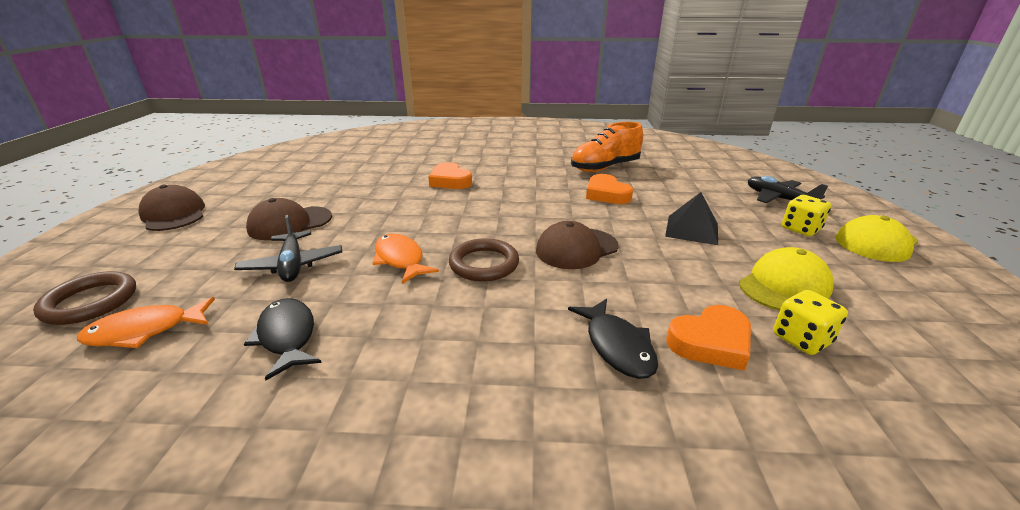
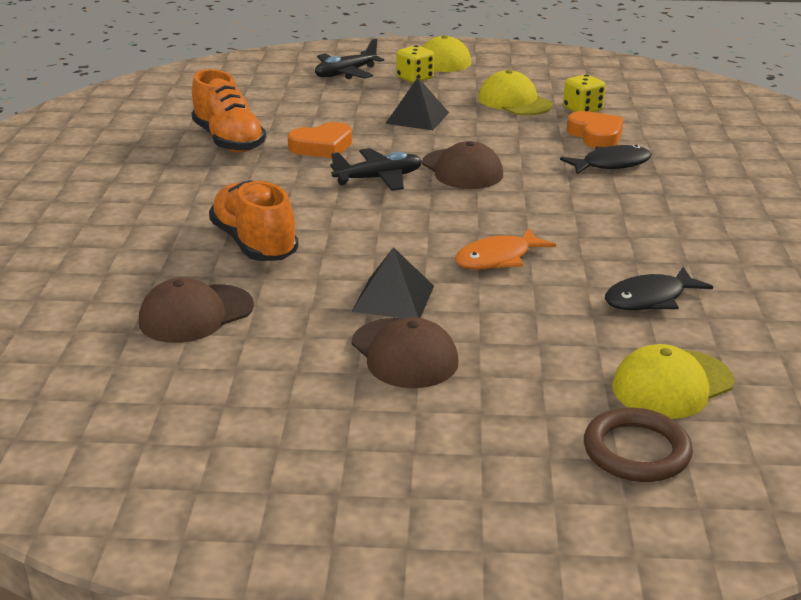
camera: 90 degrees left, 0 degrees up
(145, 331) = (672, 384): orange fish -> yellow cap
(174, 214) = (367, 487): brown cap -> brown cap (196, 314)
(293, 265) = (521, 325): black plane -> black plane (379, 178)
(360, 220) = (393, 298): none -> black pyramid
(450, 181) = (254, 244): orange heart -> orange shoe
(484, 264) = (500, 213): brown ring -> none

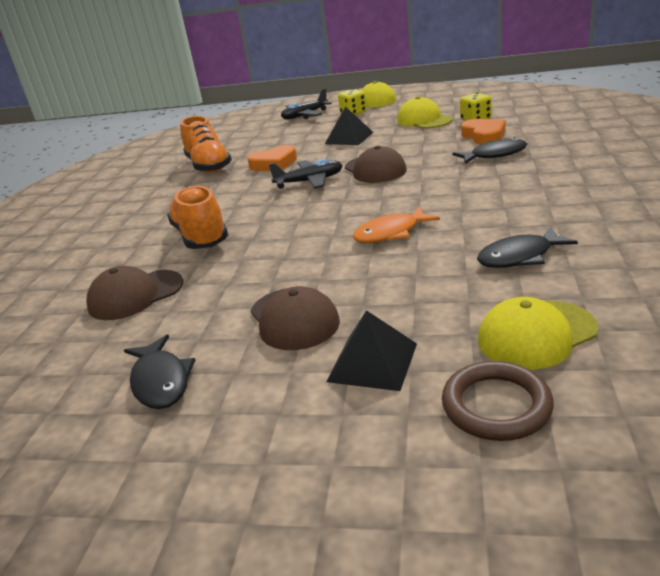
camera: 10 degrees right, 0 degrees up
(268, 414) = (161, 381): none -> black fish
(393, 298) = (297, 271): black pyramid -> black pyramid (372, 362)

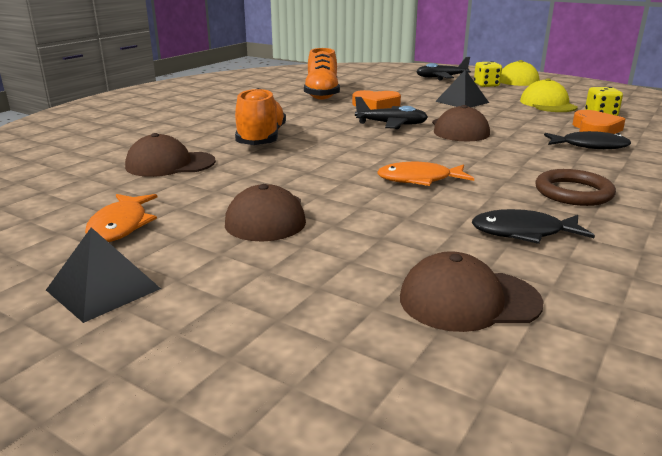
camera: 20 degrees right, 5 degrees down
(161, 381) = (121, 226): black fish -> orange fish
(372, 362) = (293, 269): black pyramid -> black pyramid (103, 289)
(496, 405) = (364, 343): brown ring -> brown ring (573, 192)
(536, 334) = (468, 300): yellow cap -> brown cap

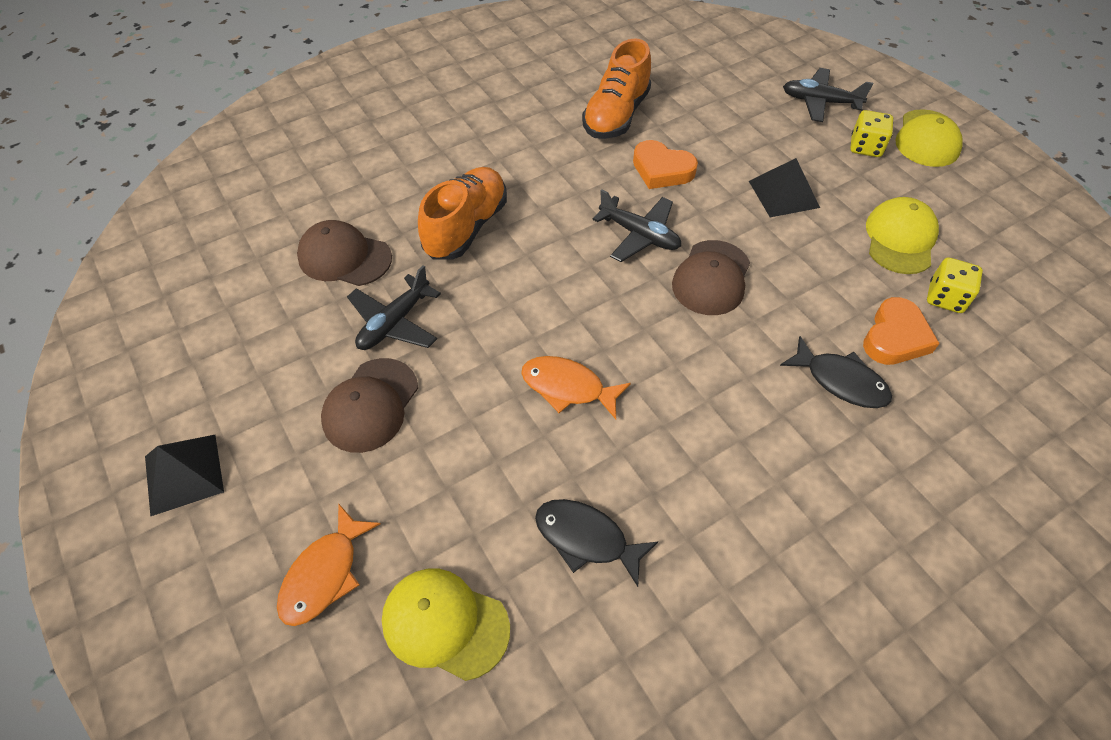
camera: 25 degrees right, 30 degrees up
(121, 226) = (243, 371): orange fish -> orange fish (324, 574)
(246, 181) = (394, 323): none -> black plane
(468, 300) = (445, 624): brown cap -> yellow cap
(573, 192) = (713, 482): brown ring -> none

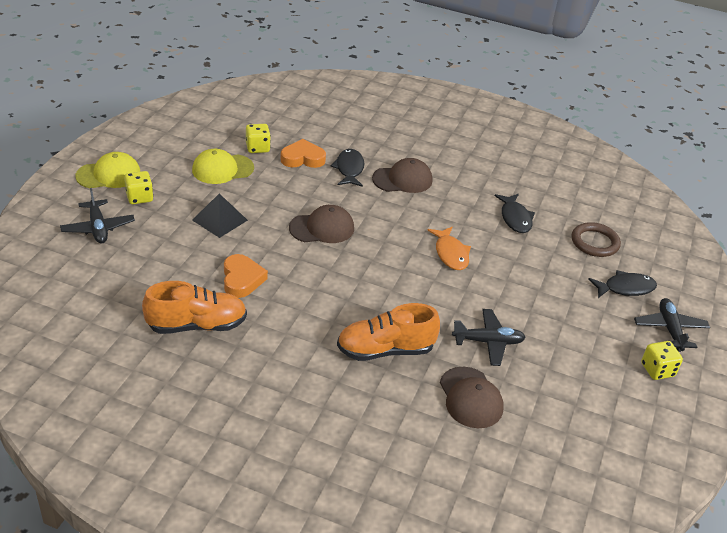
camera: 130 degrees left, 15 degrees down
(183, 474) = (657, 370): black pyramid -> yellow dice
(324, 574) = (625, 288): orange fish -> black fish
(370, 405) = (543, 321): brown cap -> brown cap (402, 179)
(445, 624) = (594, 242): yellow cap -> brown ring
(639, 235) = (314, 268): black plane -> black plane (670, 329)

